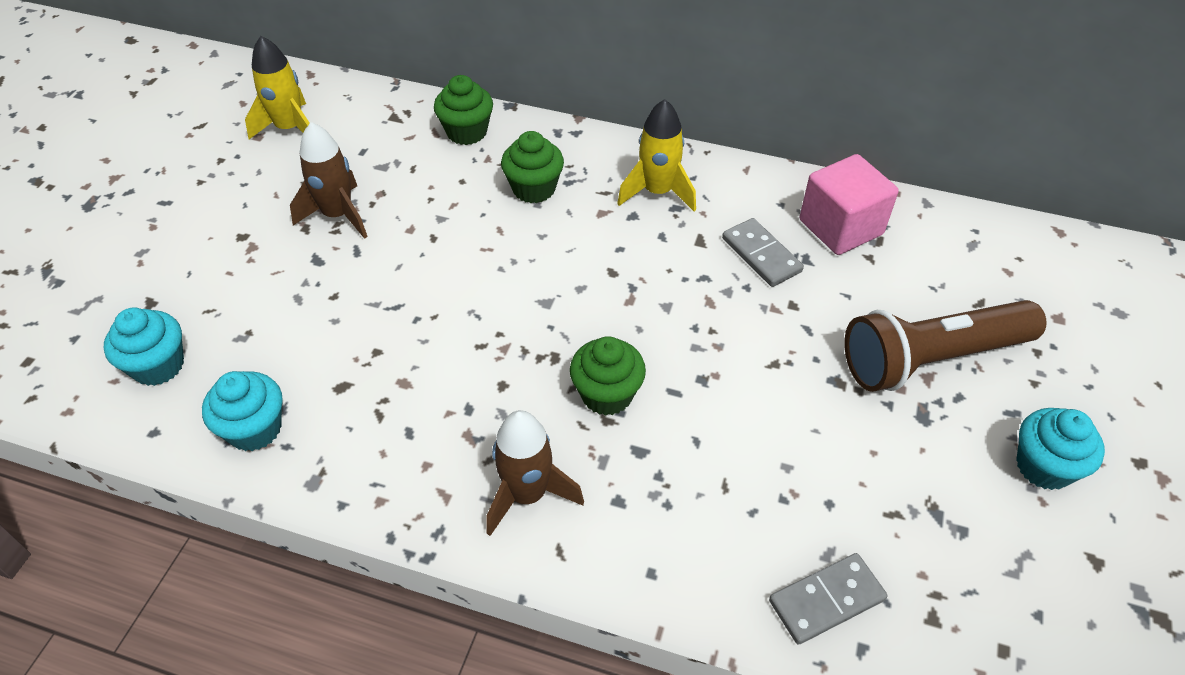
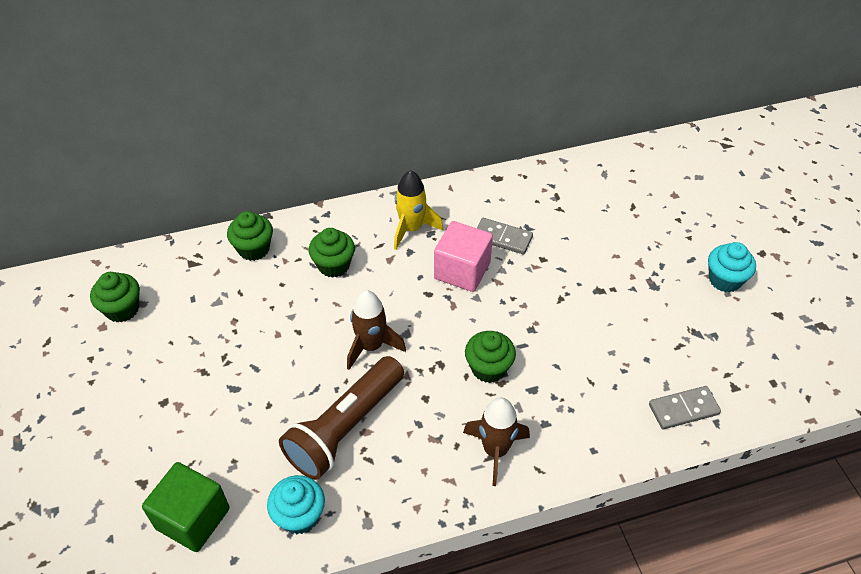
camera: 35 degrees left, 0 degrees up
(158, 365) = (193, 518): turquoise cupcake -> green cube
(290, 129) = (122, 309): yellow rocket -> green cupcake
(338, 215) = (219, 351): brown rocket -> brown rocket (371, 346)
(826, 600) = (683, 409): grey domino -> grey domino turned 45 degrees clockwise
(840, 227) = (531, 198): pink cube -> pink cube (462, 271)
(931, 359) = (634, 251): brown flashlight -> brown flashlight (345, 428)

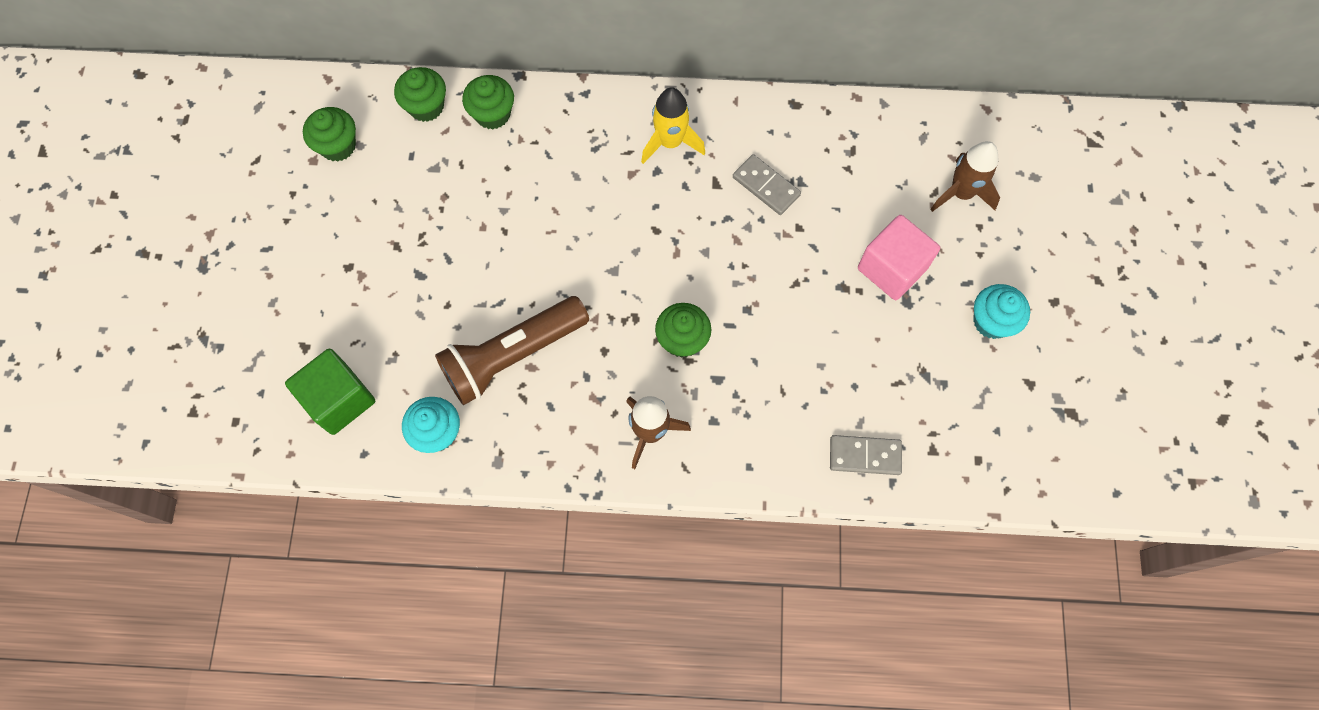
camera: 20 degrees right, 20 degrees up
(334, 265) = (569, 162): green cupcake -> green cupcake (426, 106)
(371, 346) = (572, 273): brown rocket -> brown rocket (961, 193)
(462, 271) = (704, 213): pink cube -> pink cube (892, 268)

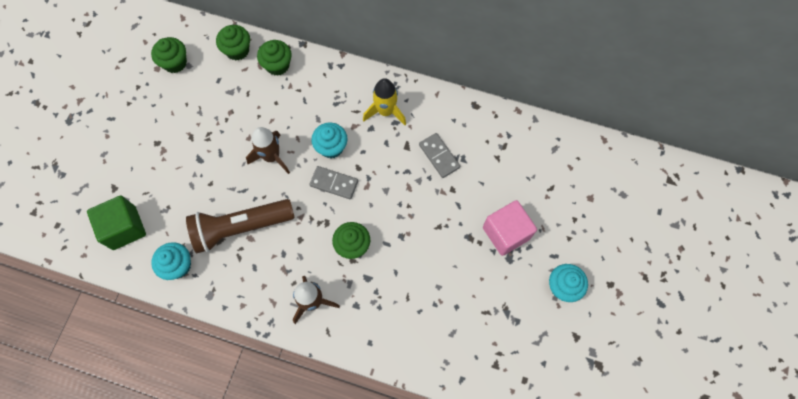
camera: 15 degrees right, 0 degrees up
(608, 211) = (331, 147): none -> turquoise cupcake
(865, 455) = (448, 356): grey domino -> grey domino (334, 183)
(961, 193) = (569, 193): brown rocket -> brown rocket (272, 157)

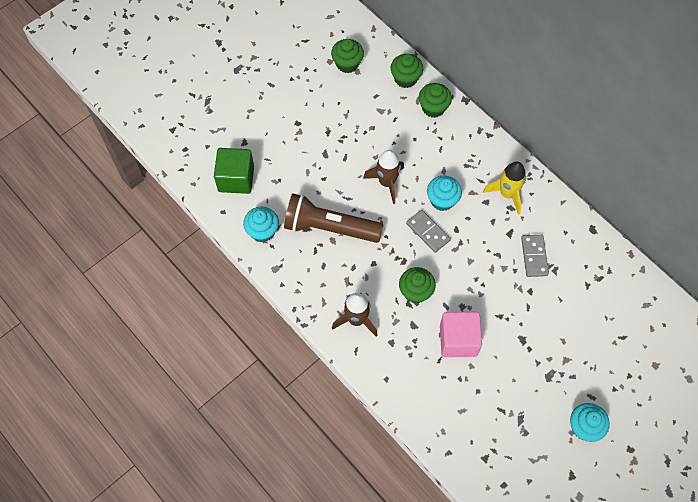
camera: 30 degrees right, 5 degrees down
(506, 233) = (558, 353): pink cube -> pink cube (458, 340)

